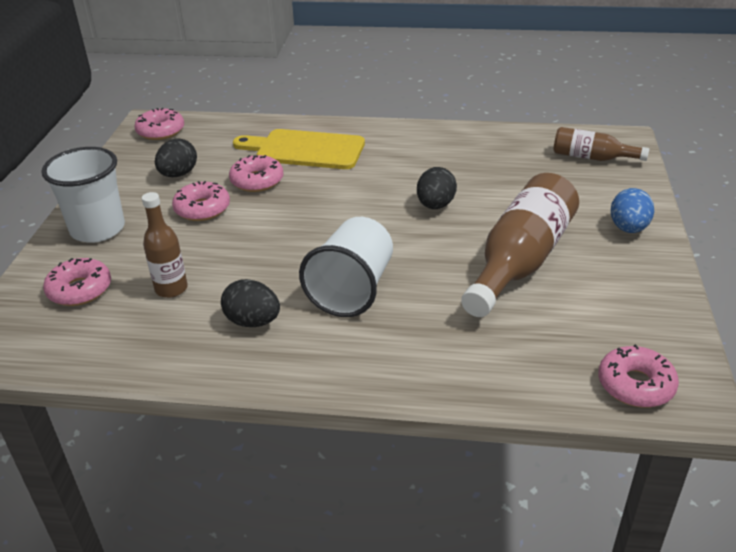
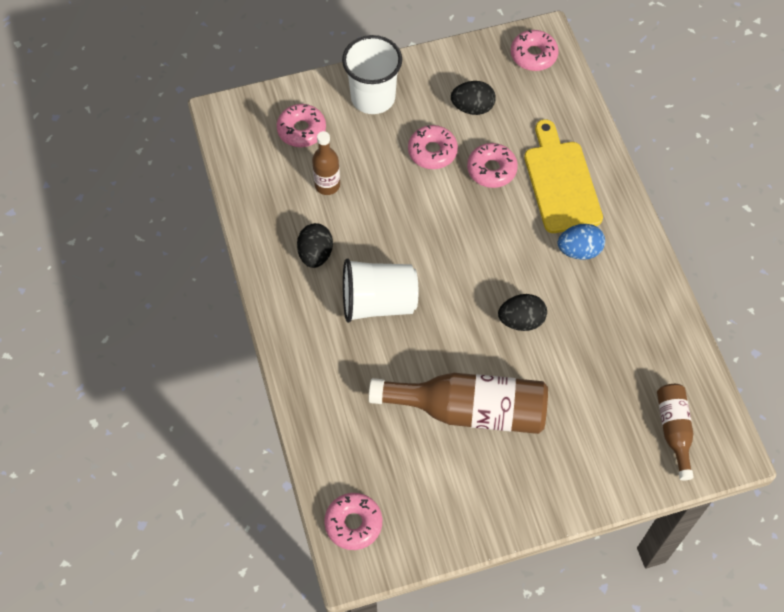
camera: 65 degrees right, 25 degrees up
(628, 228) = (559, 485): blue egg -> blue egg (579, 250)

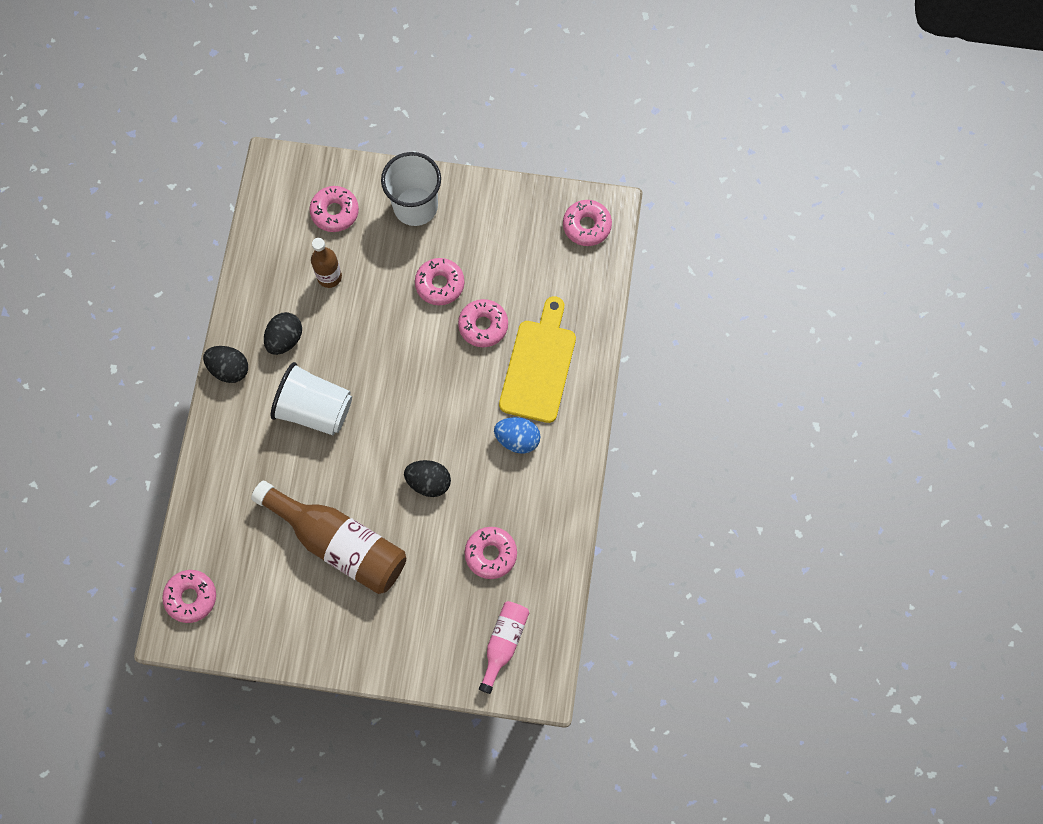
camera: 25 degrees right, 10 degrees up
(472, 108) = (500, 256): black egg -> black egg (229, 369)
(615, 358) = (491, 554): none -> pink donut
(674, 430) = (504, 643): brown bottle -> pink bottle

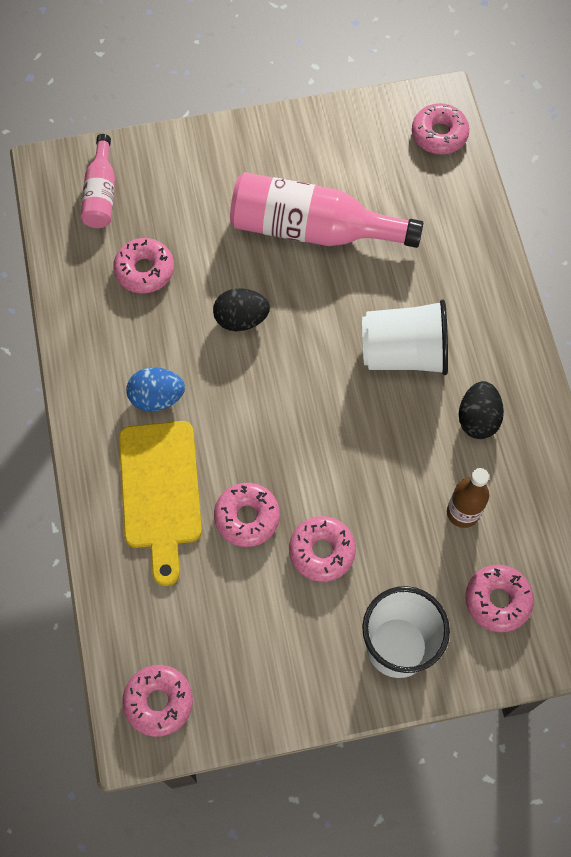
camera: 160 degrees right, 5 degrees down
(229, 369) = (523, 364): black egg -> none
(339, 543) = (312, 229): brown bottle -> pink bottle

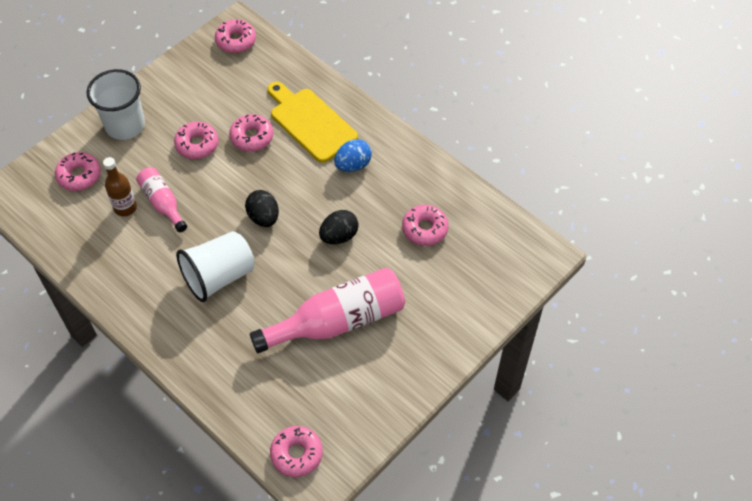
camera: 145 degrees right, 10 degrees down
(101, 194) = (497, 259): pink bottle -> pink bottle (162, 203)
(477, 419) = (146, 264): black egg -> black egg (263, 217)

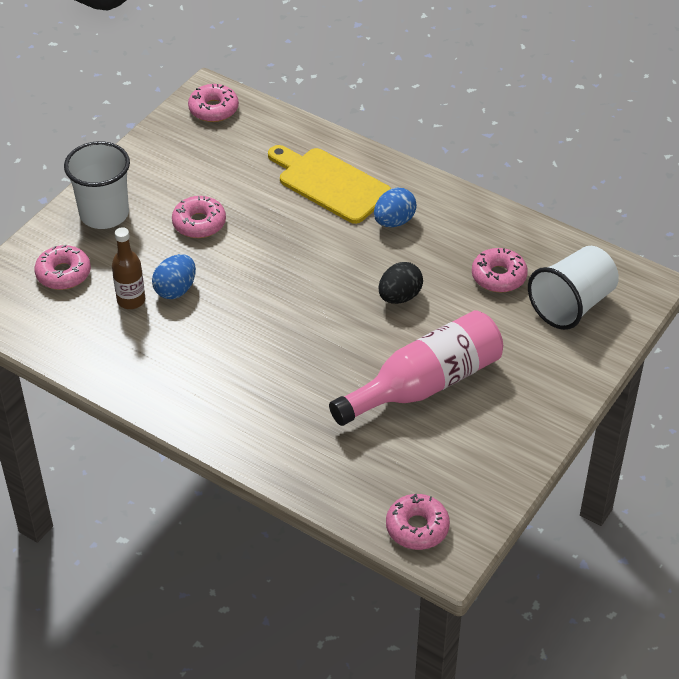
camera: 10 degrees left, 10 degrees down
(162, 203) = (175, 289): pink bottle -> blue egg
(219, 276) = (268, 357): white cup -> white cup (572, 305)
(252, 137) = (263, 207): pink donut -> none
(263, 217) = (303, 289): black egg -> none

